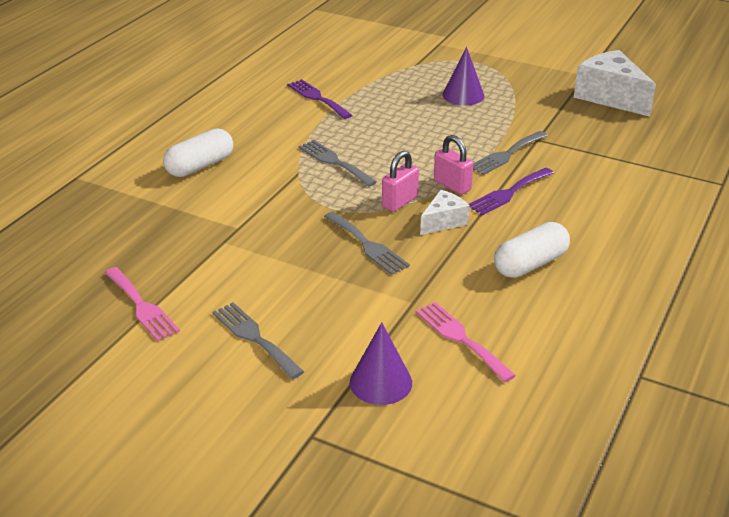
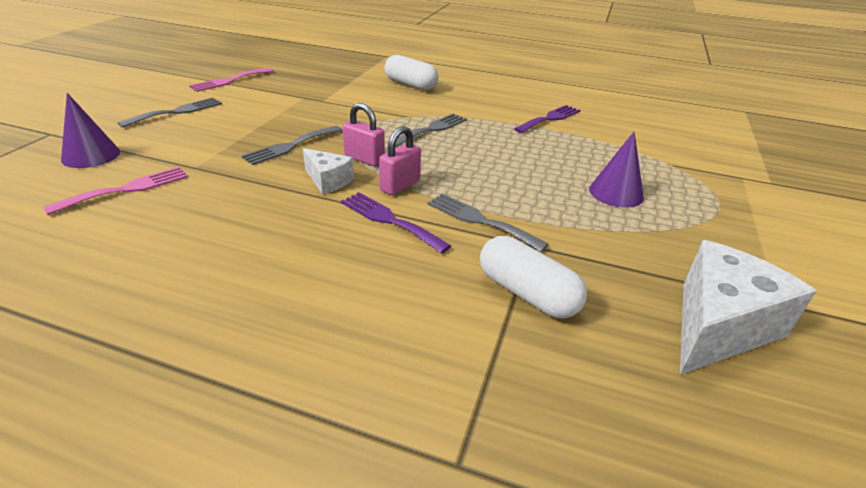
camera: 80 degrees right, 0 degrees up
(530, 264) = (238, 231): white capsule -> white capsule (527, 293)

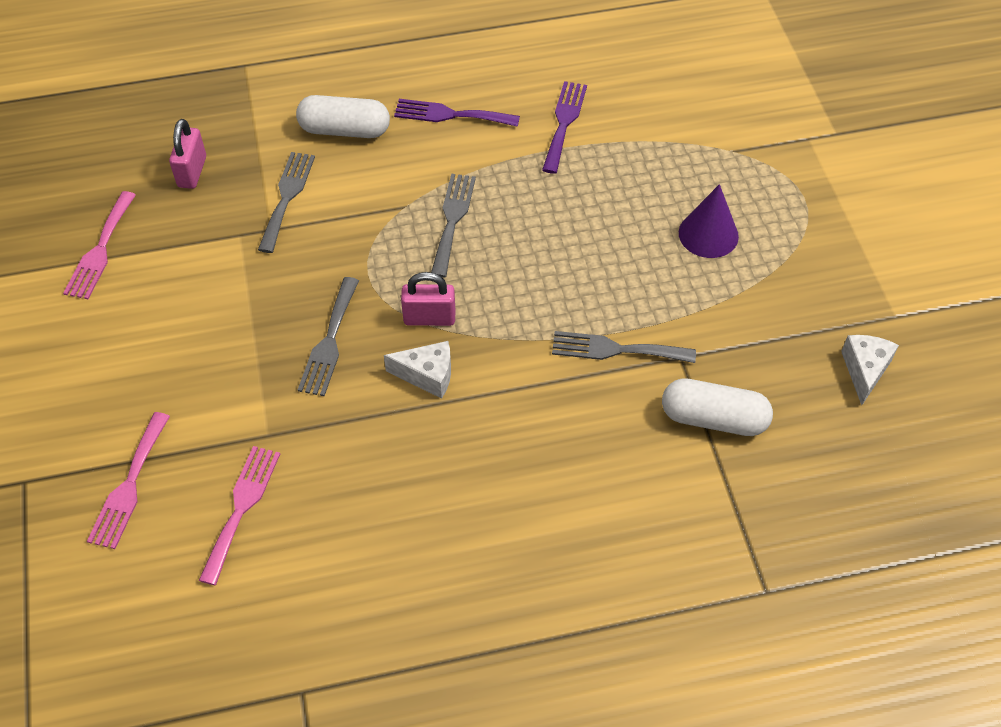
camera: 30 degrees left, 20 degrees up
(91, 155) = (129, 486): purple cone -> pink fork
(177, 112) = (120, 355): grey fork -> grey fork (287, 197)
(389, 220) = (536, 397): purple fork -> purple fork (450, 114)
(400, 185) = (503, 341): pink padlock -> pink padlock (192, 172)
(718, 326) = (864, 370): white cheese -> white cheese, size x0.55

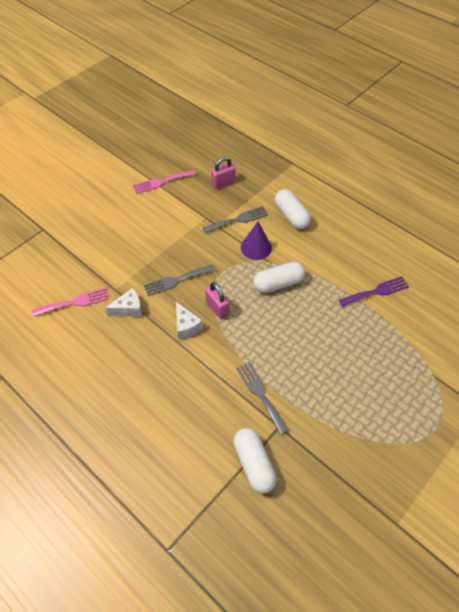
camera: 55 degrees right, 0 degrees up
(129, 486) = (61, 261): pink fork -> none
(450, 114) = (337, 246): purple fork -> none
(452, 220) = (278, 283): grey fork -> white capsule
(708, 234) = (367, 395): purple cone -> purple cone (256, 247)
(864, 370) = (345, 527): white cheese -> white cheese (129, 309)

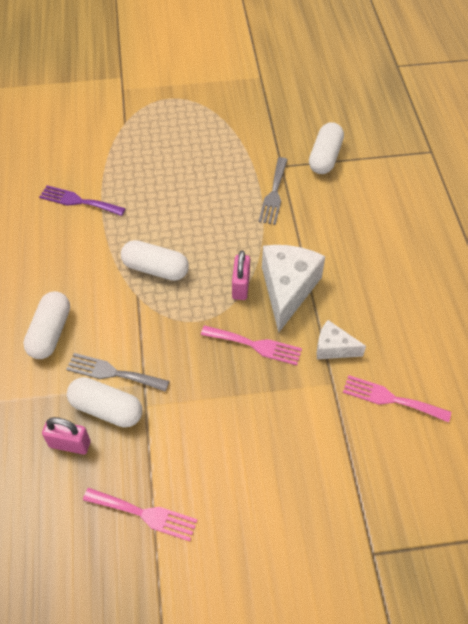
camera: 140 degrees left, 0 degrees up
(176, 280) = (255, 345): grey fork -> pink fork
(186, 326) = (287, 289): white cheese -> white cheese, size x1.83
(222, 204) = (106, 409): none -> white capsule
(256, 247) = (133, 323): purple cone -> none

